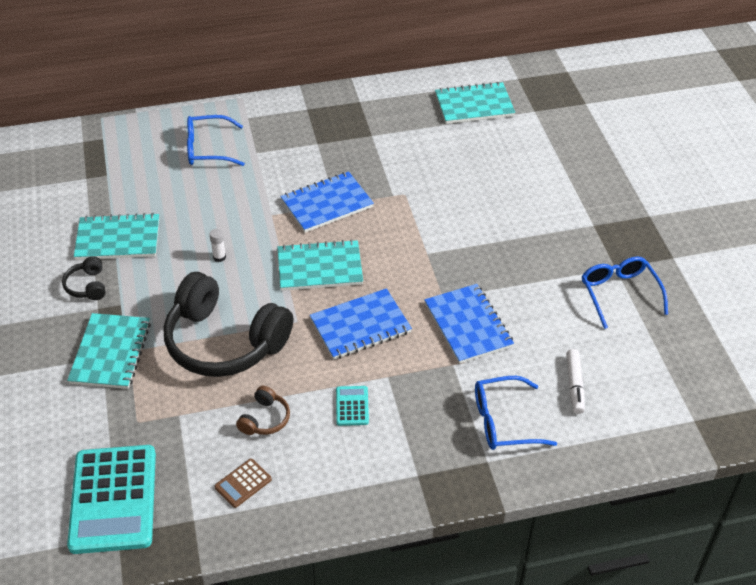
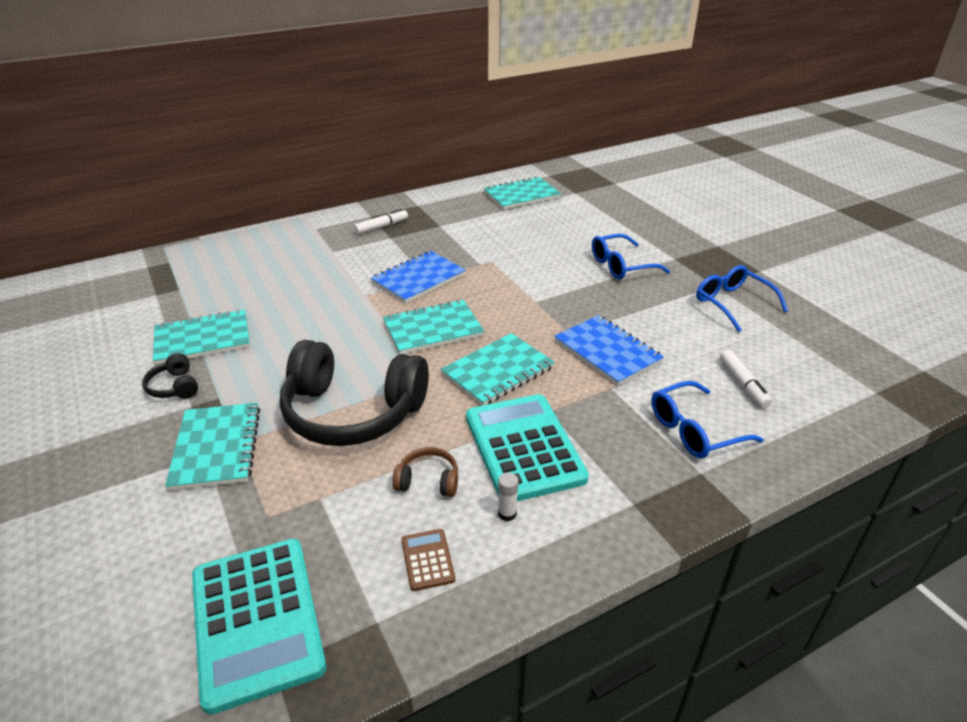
camera: 15 degrees left, 10 degrees down
(207, 149) = (282, 255): blue glasses -> blue glasses (621, 266)
(219, 257) = (322, 337): white glue stick -> white glue stick (507, 513)
(243, 483) = (428, 560): brown calculator -> brown calculator turned 135 degrees clockwise
(265, 419) = (428, 481): brown headphones -> brown headphones turned 90 degrees counterclockwise
(313, 127) = (381, 227): none -> white marker
(352, 406) = (524, 447): turquoise calculator -> turquoise calculator, size x2.34
(360, 326) = (498, 371): blue notebook -> turquoise notebook

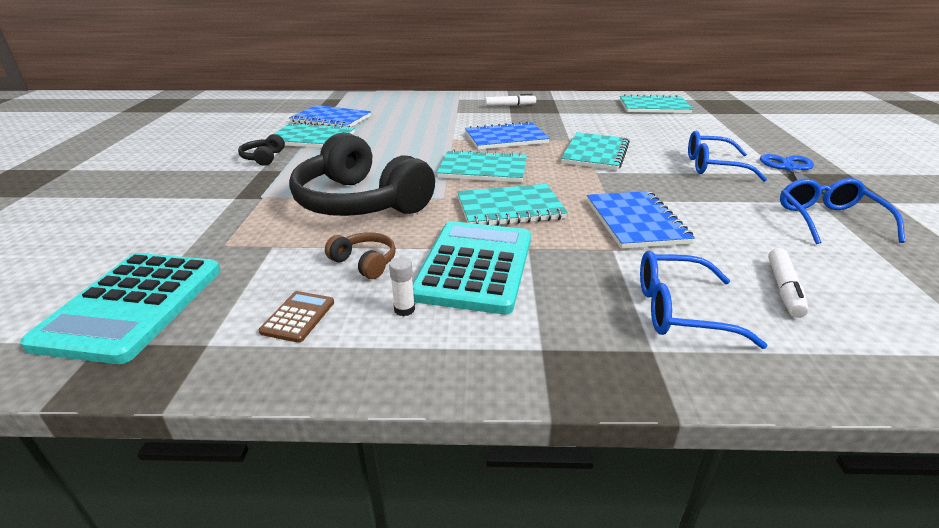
camera: 30 degrees right, 5 degrees down
(193, 302) = (331, 119): none -> blue notebook
(216, 447) = (245, 196): turquoise notebook -> turquoise notebook (595, 153)
(677, 252) = (790, 169): none -> blue scissors

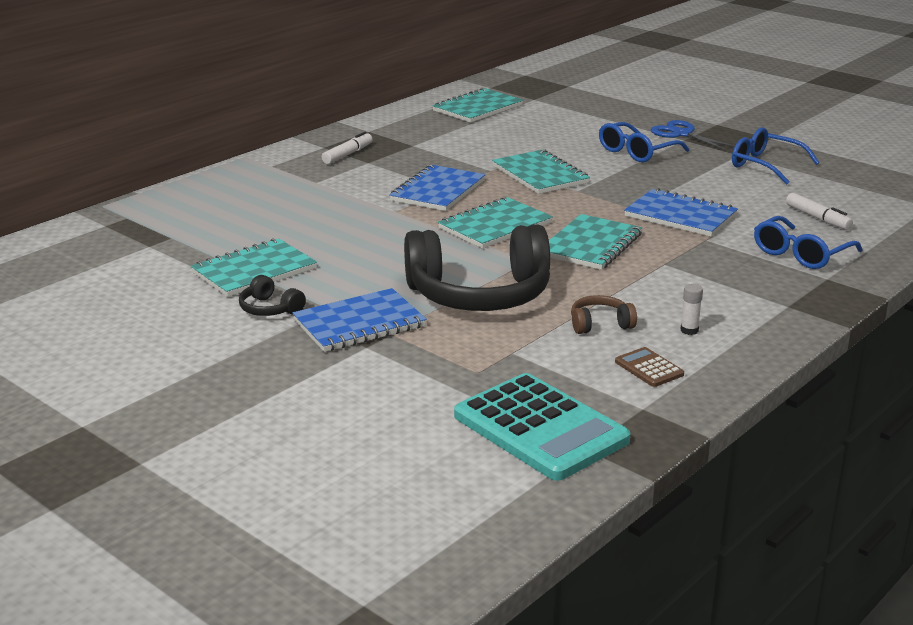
camera: 50 degrees left, 5 degrees down
(331, 119) = (203, 245): blue notebook -> blue notebook (359, 324)
(475, 266) = (664, 289): turquoise calculator -> none

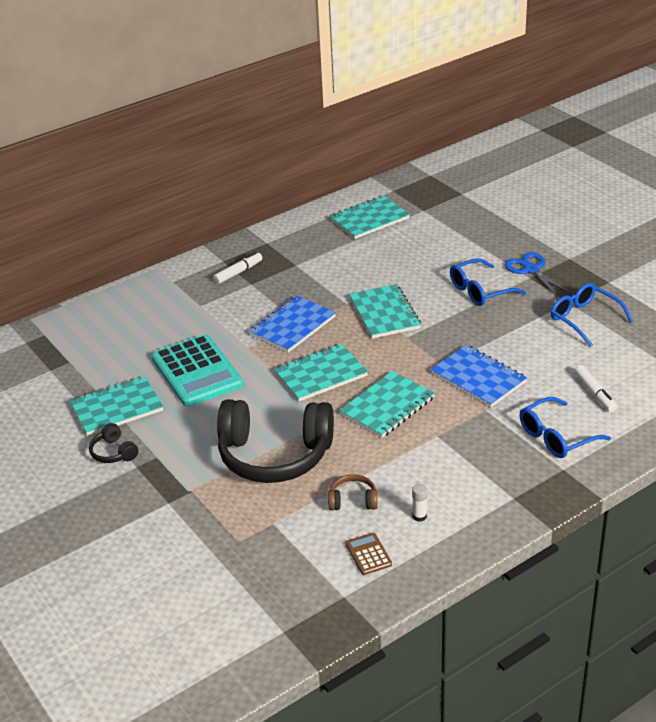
camera: 15 degrees right, 10 degrees up
(359, 324) = (172, 477): blue notebook -> none
(540, 428) = (259, 606): turquoise calculator -> turquoise calculator (197, 372)

